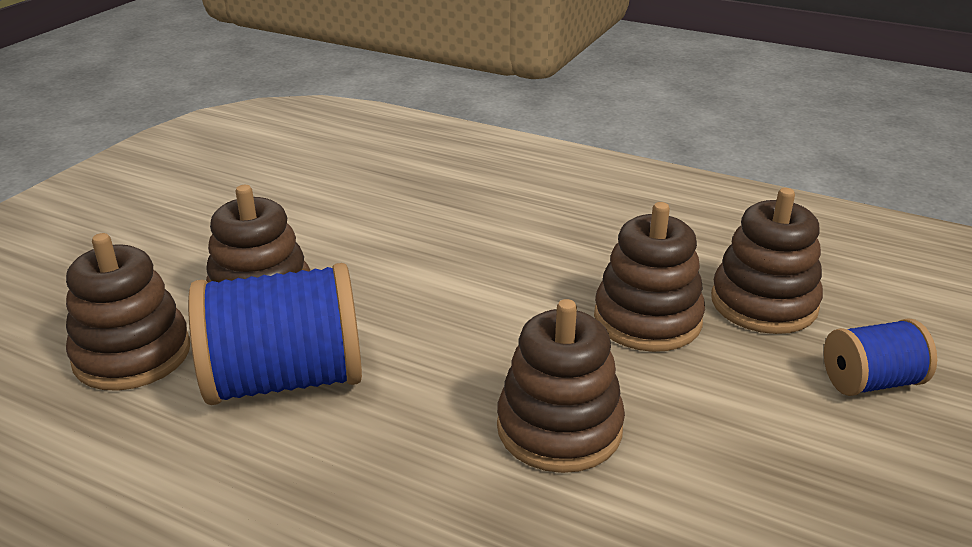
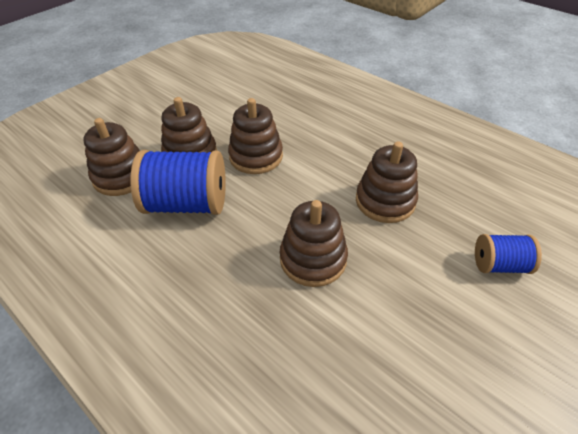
camera: 15 degrees right, 15 degrees up
(763, 303) = (456, 202): brown stacking toy -> brown stacking toy (256, 156)

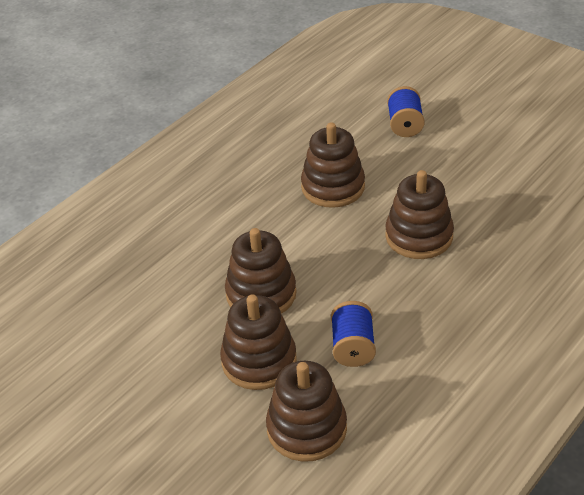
camera: 90 degrees left, 5 degrees down
(187, 204) = (353, 347): blue spool -> blue spool, size x0.55

